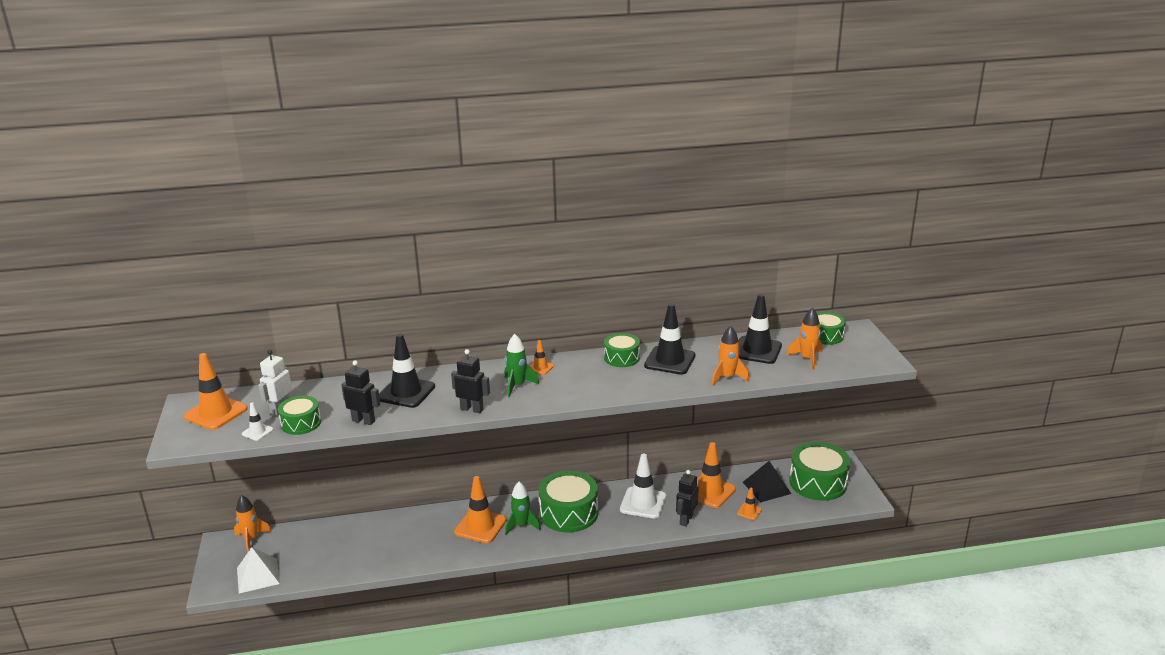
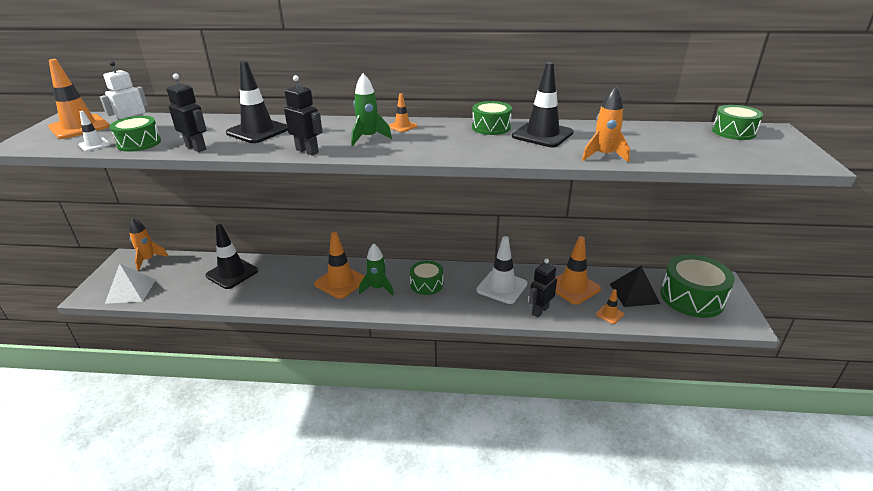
camera: 15 degrees right, 5 degrees up
(569, 513) = (426, 284): green drum -> green drum, size x0.58
(757, 350) = (646, 136): black traffic cone -> black traffic cone (232, 273)
(807, 359) = (707, 149): orange rocket -> none

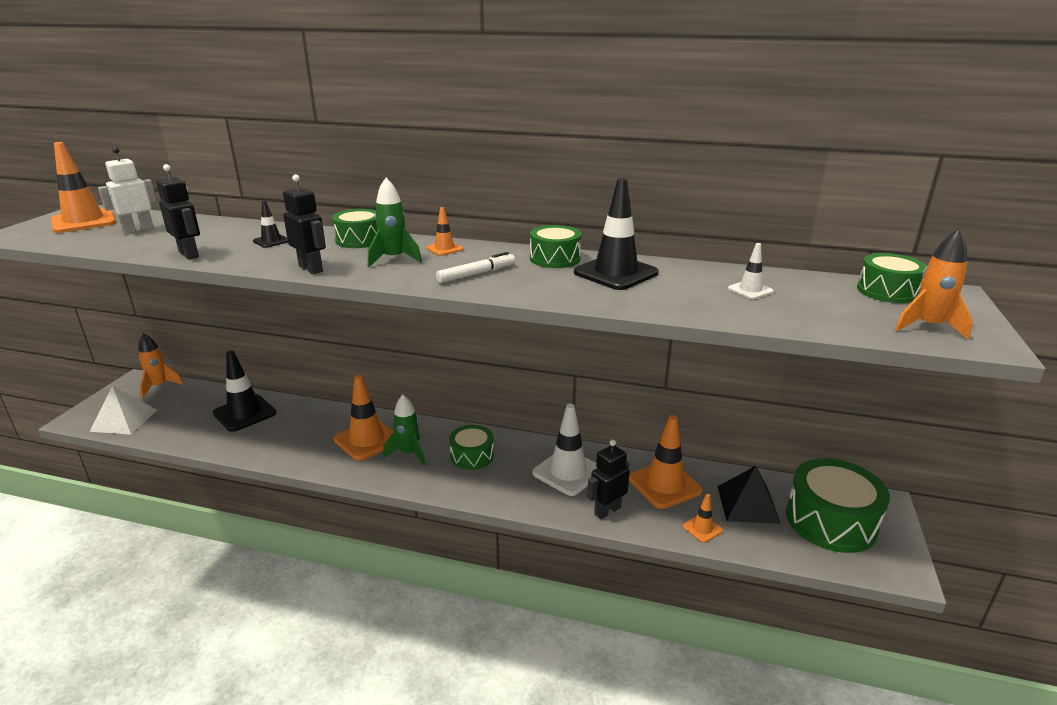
camera: 10 degrees right, 5 degrees down
(94, 145) = (84, 242): white traffic cone -> white traffic cone (750, 290)
(139, 143) = (132, 244): green drum -> green drum (359, 240)
(258, 131) = (271, 241): black traffic cone -> black traffic cone, size x0.49
(440, 144) = (476, 274): none -> white marker
(603, 156) = (681, 306): orange rocket -> orange rocket (928, 327)

